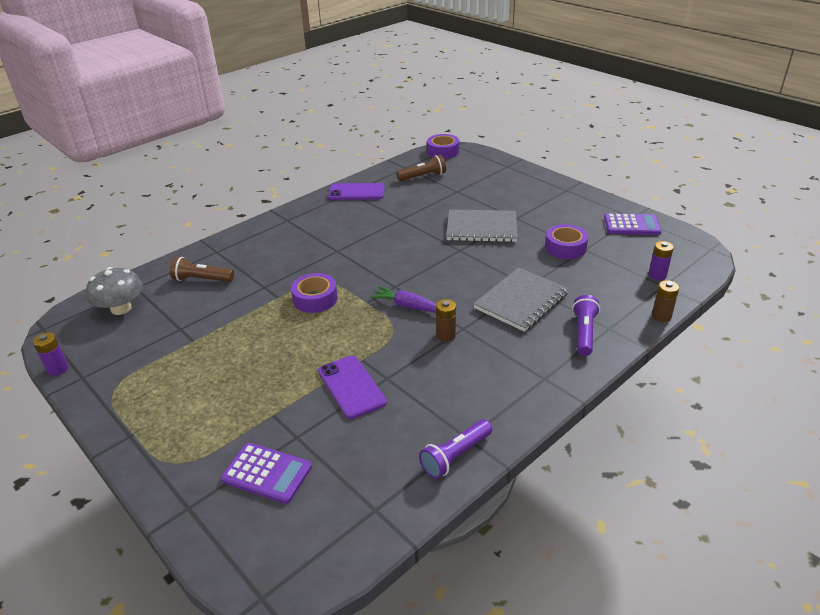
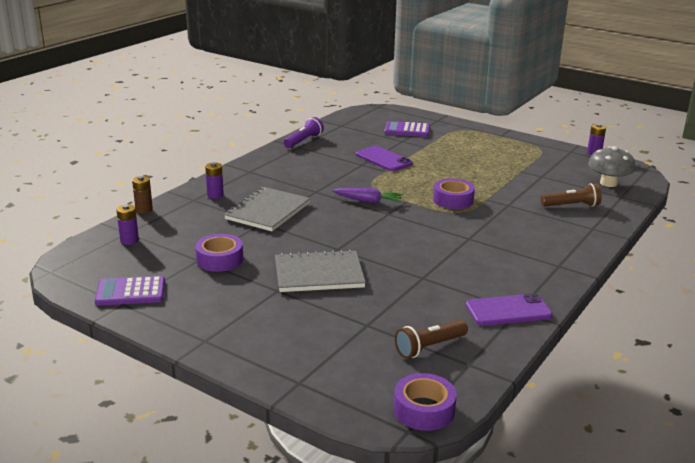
camera: 165 degrees right, 10 degrees down
(446, 335) = (328, 186): brown battery -> none
(584, 333) = (215, 195): purple flashlight -> purple battery

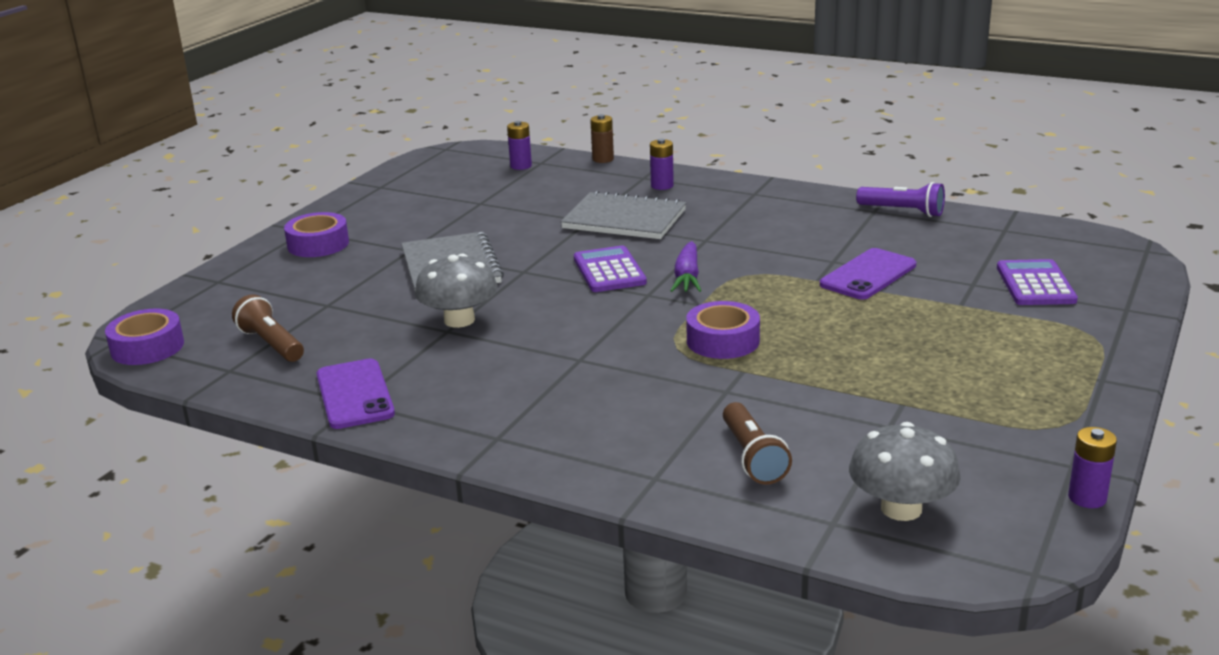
camera: 85 degrees right, 0 degrees up
(131, 292) = (404, 185): purple calculator -> purple calculator (609, 271)
(219, 259) = (482, 212): purple tape -> purple tape (318, 244)
(408, 273) = (459, 320): none -> grey mushroom

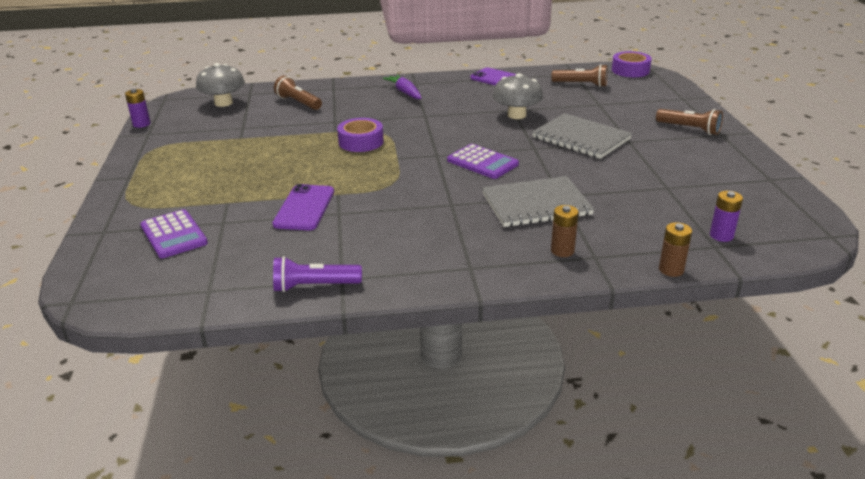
camera: 145 degrees right, 5 degrees up
(318, 244) = (689, 129): purple tape -> brown flashlight
(662, 186) = (562, 251): purple battery -> brown battery
(687, 277) = (427, 172): purple carrot -> purple carrot (405, 92)

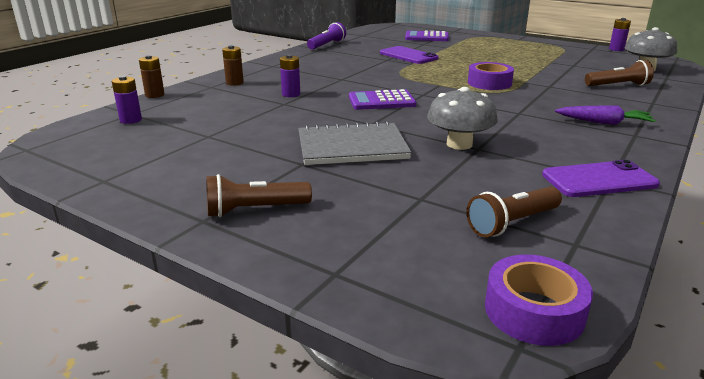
camera: 130 degrees right, 5 degrees down
(536, 204) = (291, 94): grey notebook -> purple battery

